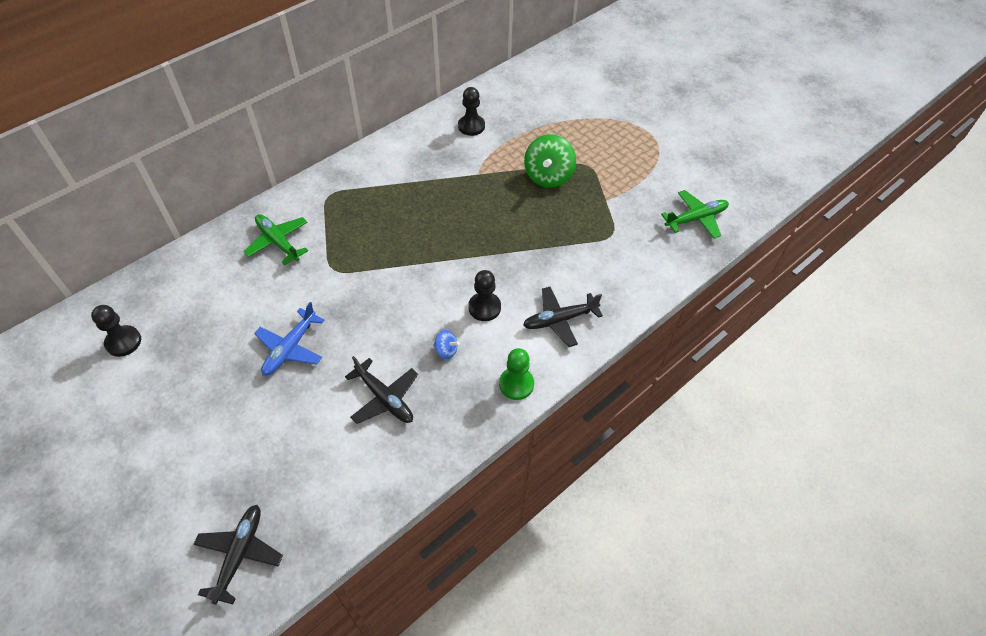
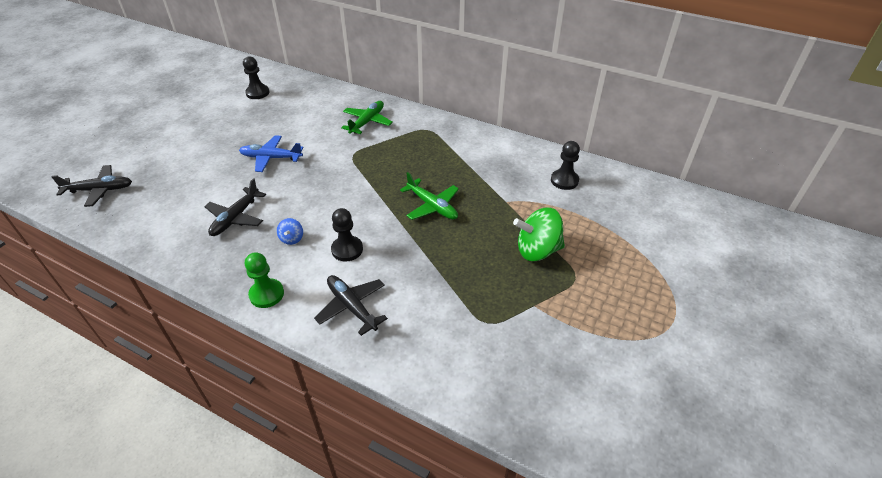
camera: 70 degrees right, 10 degrees down
(696, 219) = (560, 402): green plane -> green plane (432, 206)

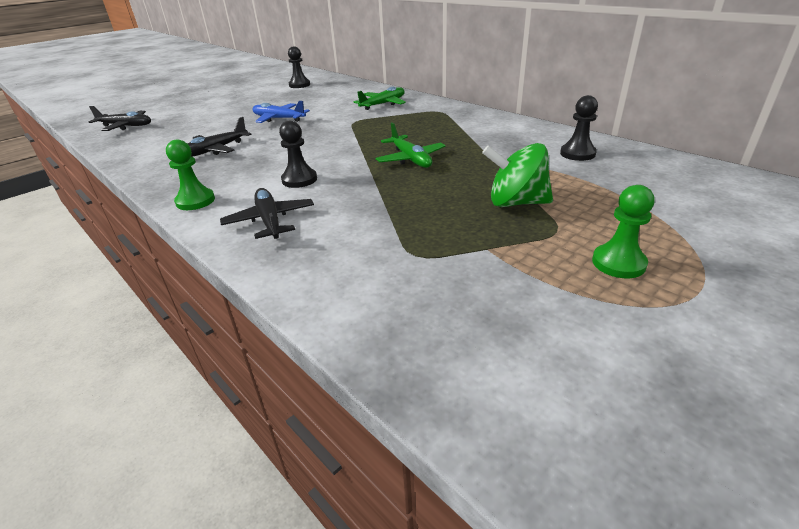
camera: 20 degrees right, 10 degrees down
(292, 239) = (253, 167): blue spinning top -> none
(623, 302) = (618, 263): none -> green pawn

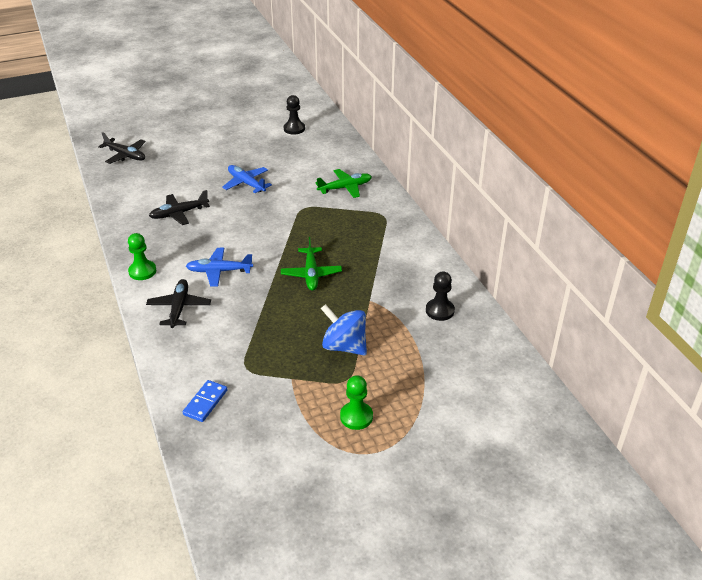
camera: 20 degrees right, 5 degrees up
(299, 180) = (219, 271): black pawn -> blue plane
(392, 311) = (205, 402): none -> blue domino
(516, 203) = (344, 346): green spinning top -> blue spinning top

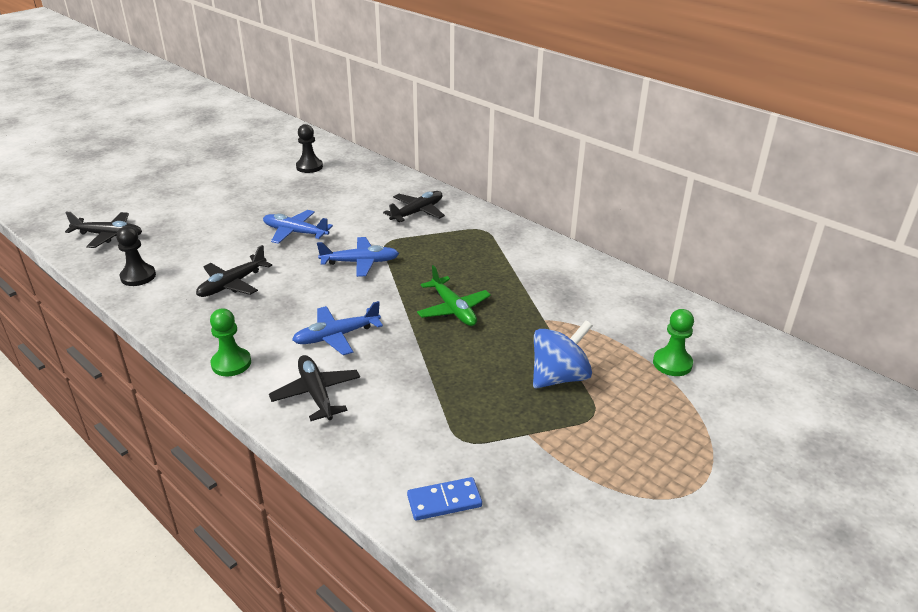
camera: 25 degrees left, 5 degrees down
(205, 402) = (444, 501): blue domino -> blue domino turned 75 degrees clockwise
(274, 219) = (360, 262): none -> blue plane
(344, 346) = (559, 377): blue spinning top -> blue spinning top turned 135 degrees clockwise
(345, 188) = (417, 212): green plane -> black plane
(356, 417) = (642, 453): green pawn -> green pawn (672, 363)
(440, 311) = (628, 309): black pawn -> black pawn (138, 276)

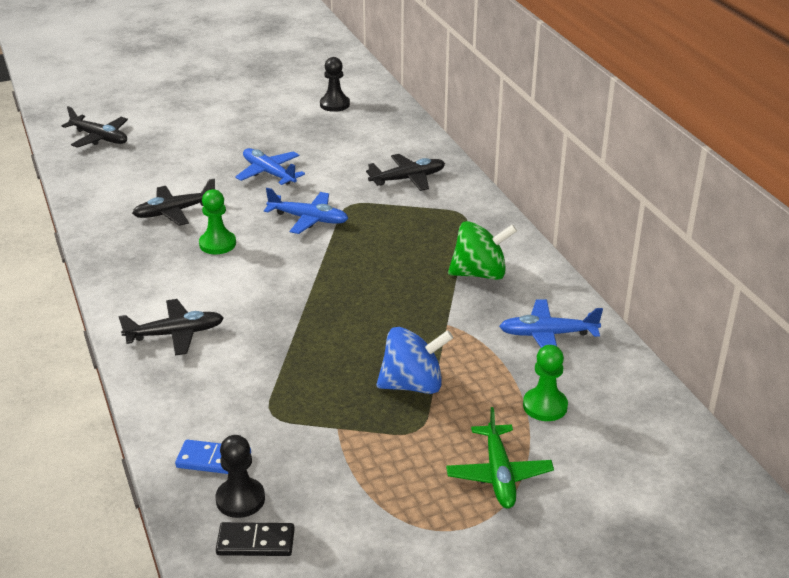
camera: 25 degrees right, 0 degrees up
(138, 276) = (99, 184): black pawn -> black pawn (240, 499)
(231, 363) = (123, 286): green pawn -> green pawn (217, 244)
(316, 394) = (175, 334): black plane -> black plane turned 75 degrees clockwise
(337, 336) = (232, 286): blue plane -> blue plane (548, 334)
(453, 309) = (363, 289): green plane -> green plane (498, 474)
(535, 272) = (480, 273): none -> green spinning top
(544, 566) = (255, 542): none -> black domino

